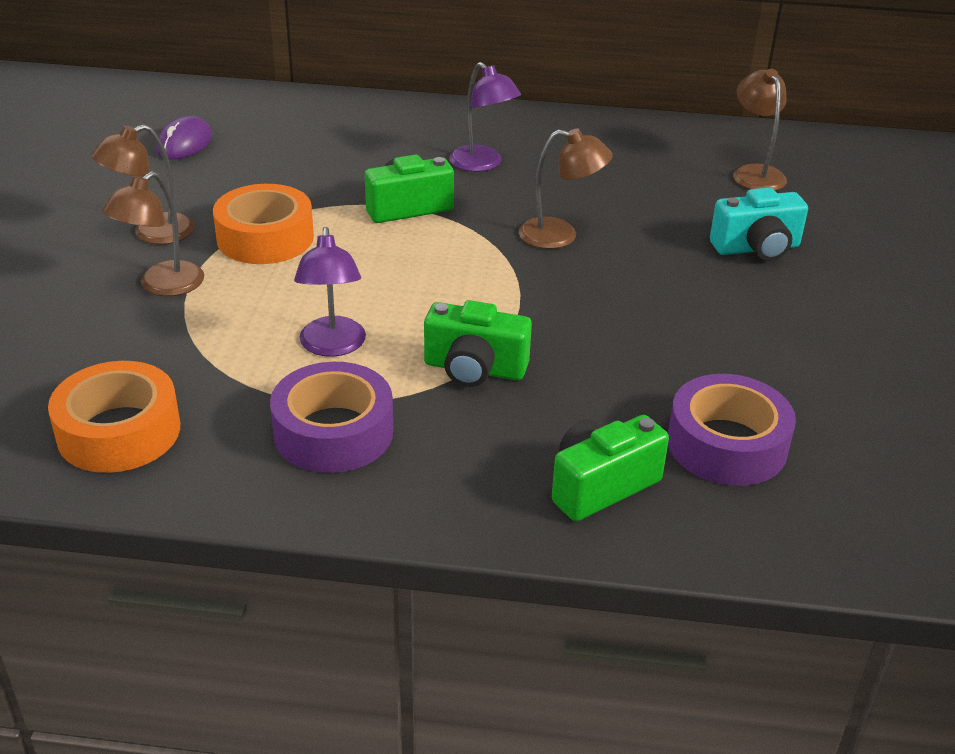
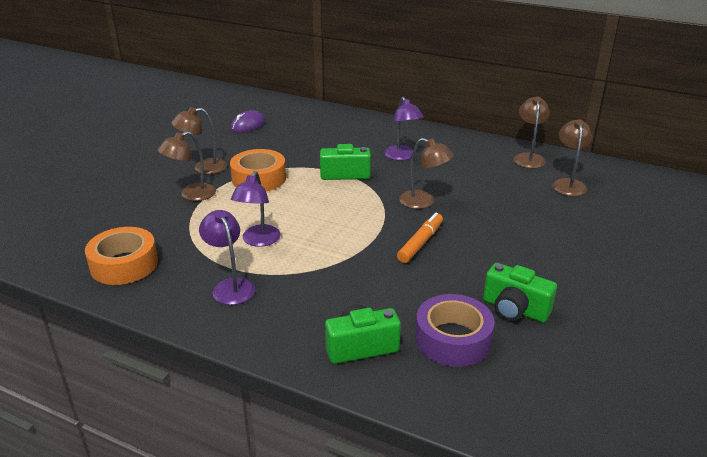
camera: 20 degrees right, 5 degrees down
(333, 432) = (230, 286): purple tape -> purple lamp
(474, 369) = (328, 267): green camera -> green camera (514, 309)
(593, 303) = (420, 243): none -> orange marker
(676, 139) = (528, 158): none -> brown lamp
(756, 248) = (542, 228): turquoise camera -> none

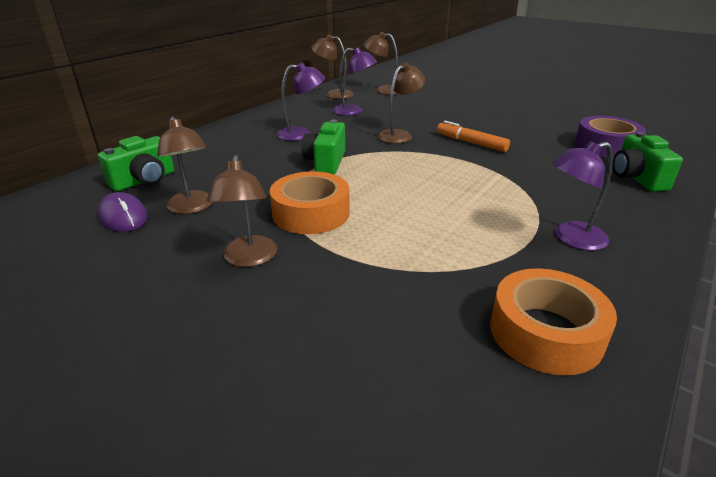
camera: 80 degrees left, 0 degrees up
(191, 195) = (337, 269): brown lamp -> brown lamp (192, 207)
(258, 241) = (471, 218): purple lamp -> purple lamp (353, 111)
(514, 309) = (559, 125): green camera -> green camera (144, 180)

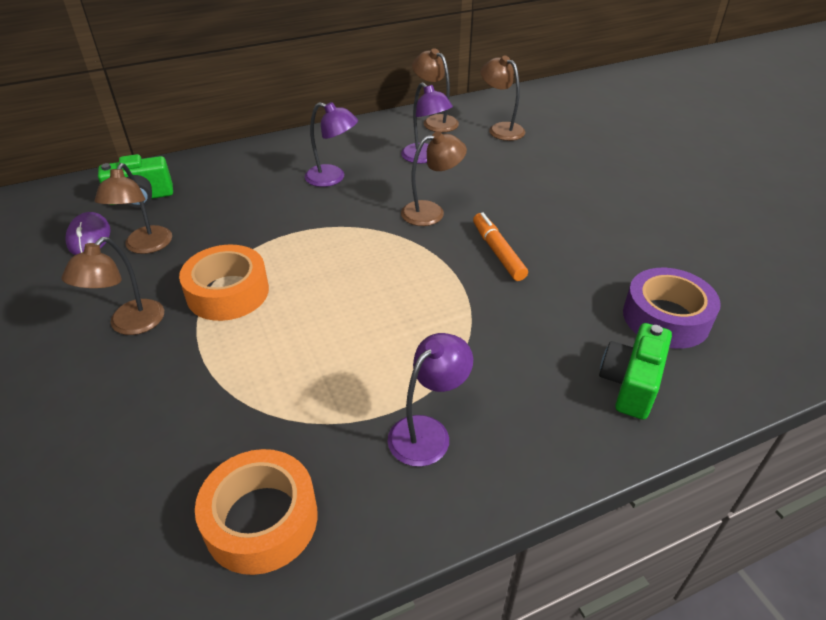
camera: 30 degrees right, 10 degrees up
(326, 162) = (312, 228): green camera -> none
(571, 238) = (427, 432): purple lamp -> purple lamp turned 120 degrees clockwise

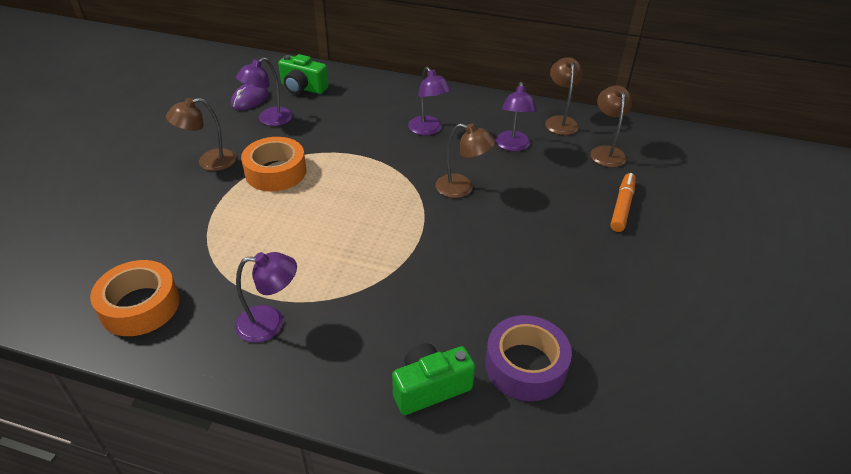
camera: 40 degrees right, 0 degrees up
(145, 246) = (269, 120): brown lamp -> purple lamp
(498, 252) = (468, 243): orange marker -> orange marker (622, 207)

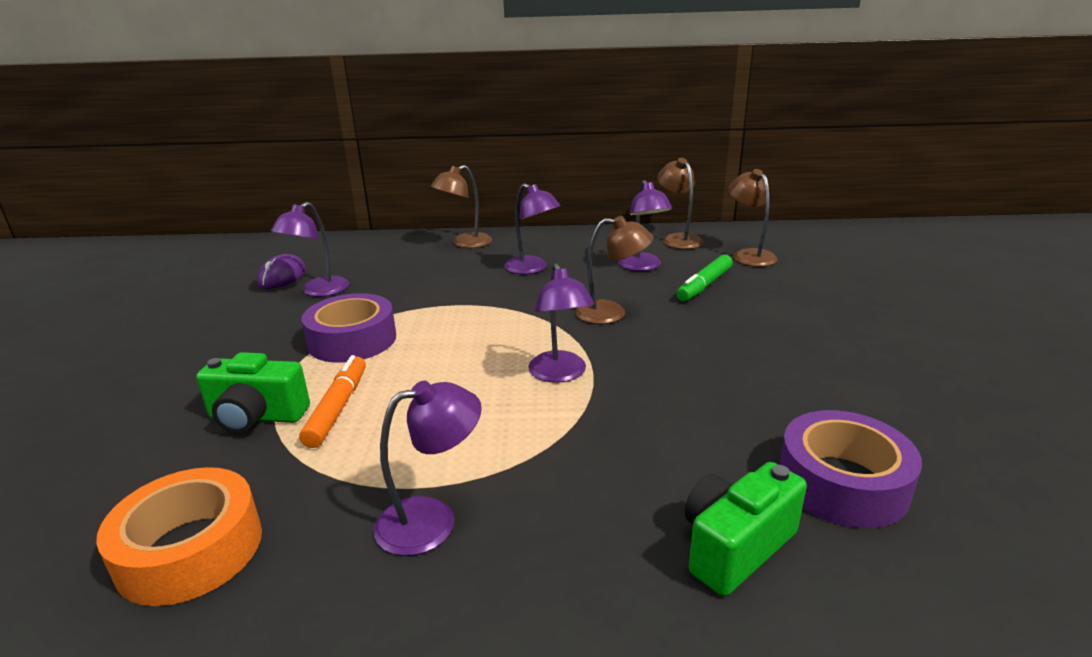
camera: 15 degrees left, 15 degrees down
(209, 162) = (248, 346): brown lamp -> brown lamp (465, 243)
(275, 172) = (352, 340): orange tape -> purple tape
(303, 88) = (350, 256): green camera -> green camera (257, 417)
(397, 235) = (560, 374): none -> purple lamp
(548, 176) = (704, 285): none -> green marker
(622, 207) = (809, 297): orange marker -> orange marker (337, 408)

